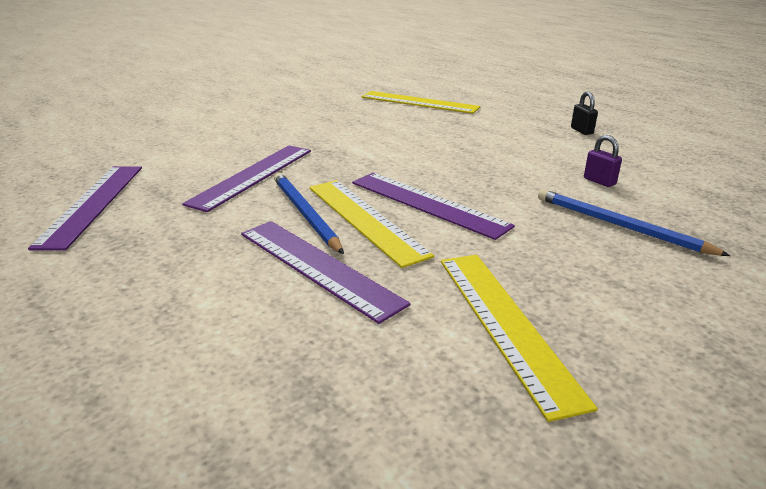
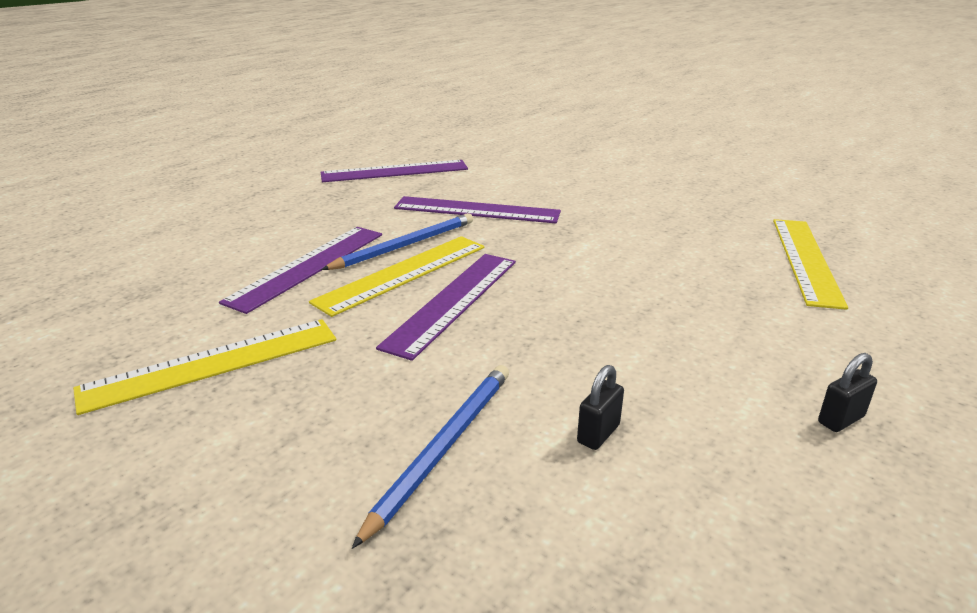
camera: 75 degrees right, 0 degrees up
(599, 181) = (598, 434): purple padlock -> black padlock

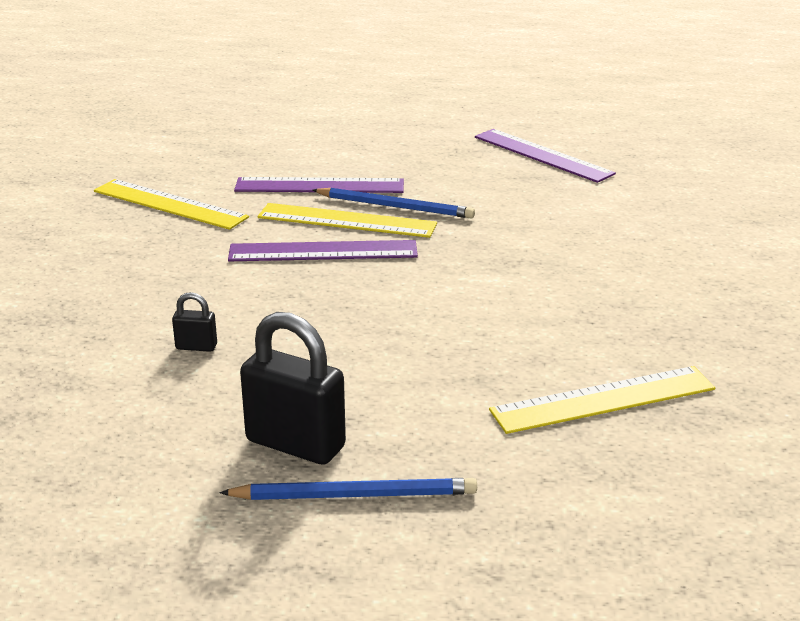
camera: 60 degrees right, 0 degrees up
(443, 447) = (142, 299): blue pencil -> blue pencil (355, 495)
(477, 210) = (504, 213): purple ruler -> none
(841, 419) = (295, 444): black padlock -> black padlock, size x2.14

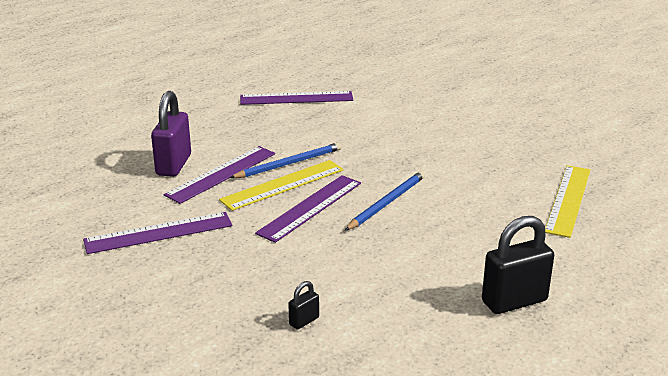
camera: 50 degrees left, 0 degrees up
(169, 204) = (158, 233): yellow ruler -> purple ruler
(196, 347) = (368, 293): black padlock -> black padlock (304, 321)
(301, 160) = (174, 165): none -> purple padlock
(355, 495) = (581, 302): blue pencil -> blue pencil (387, 203)

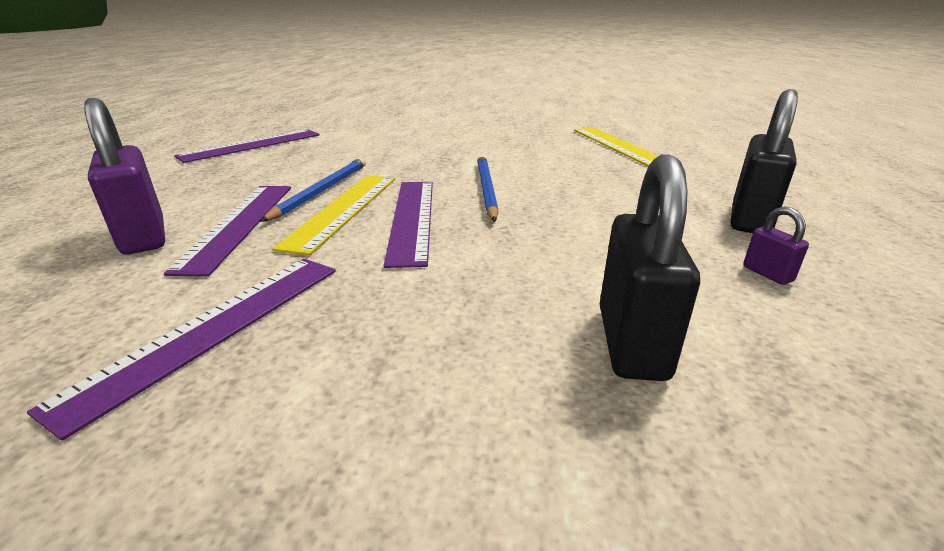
camera: 40 degrees left, 0 degrees up
(304, 321) = (632, 343): black padlock -> black padlock, size x2.14
(439, 331) = (767, 274): none -> purple padlock

